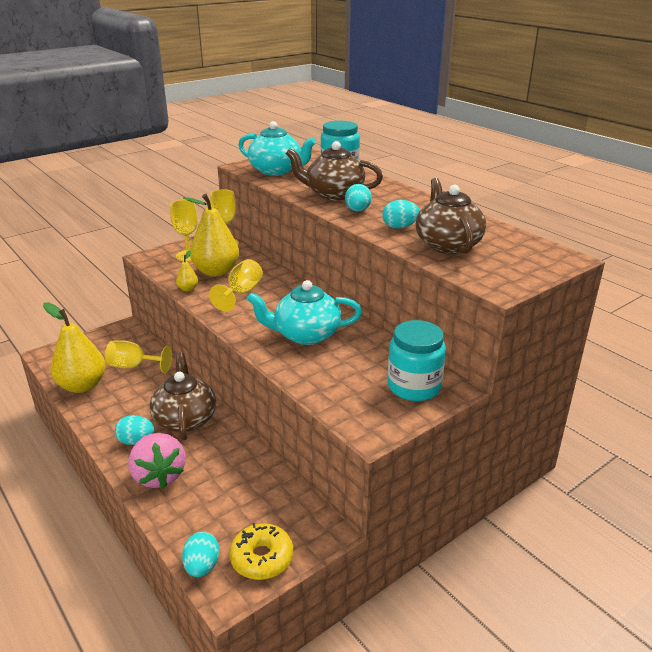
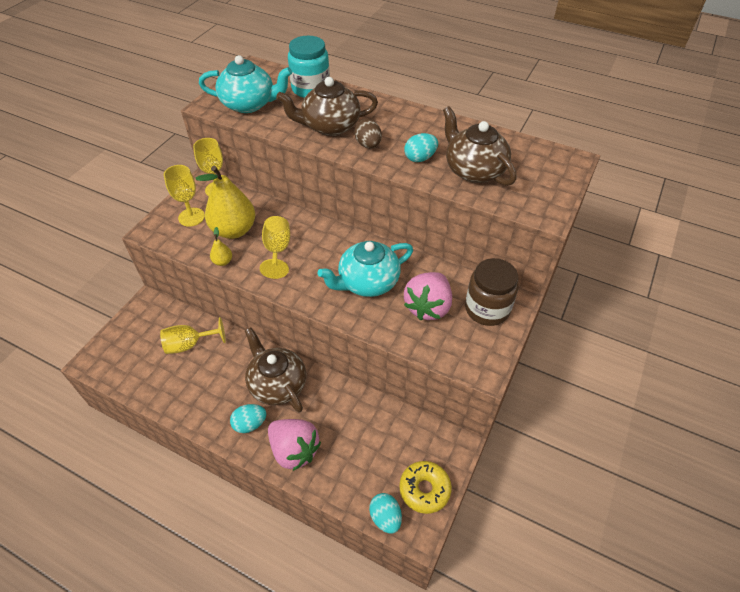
camera: 25 degrees left, 20 degrees up
(82, 385) = (155, 384): yellow pear -> none
(351, 368) = (428, 307): none -> pink strawberry
(357, 211) = (368, 145): turquoise egg -> brown egg
(414, 386) = (487, 309): turquoise jar -> brown jar

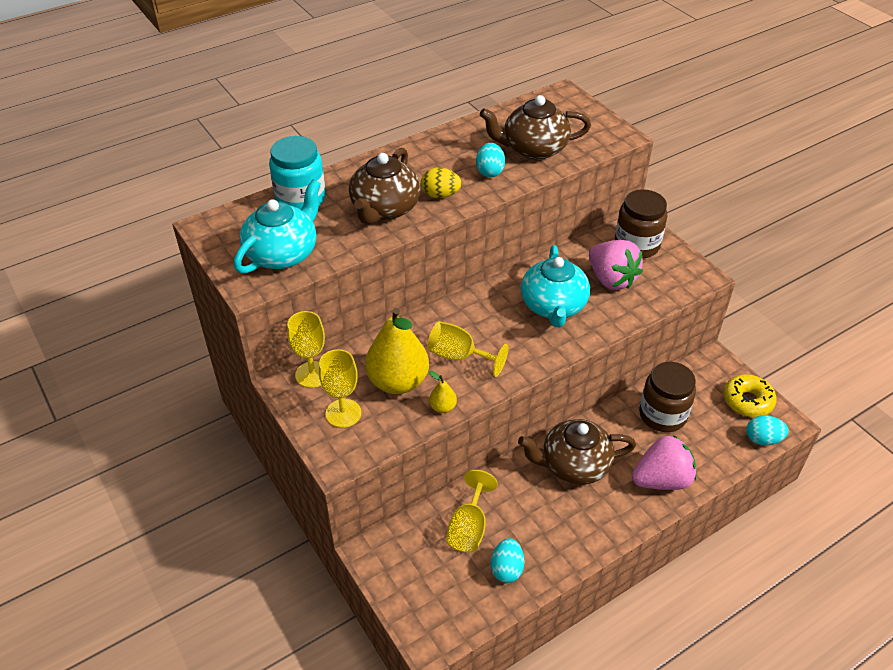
camera: 60 degrees left, 5 degrees down
(250, 424) = (611, 506): turquoise egg -> turquoise egg (506, 569)
(365, 426) = (662, 415): none -> brown jar
(368, 145) = (440, 195): brown egg -> yellow egg

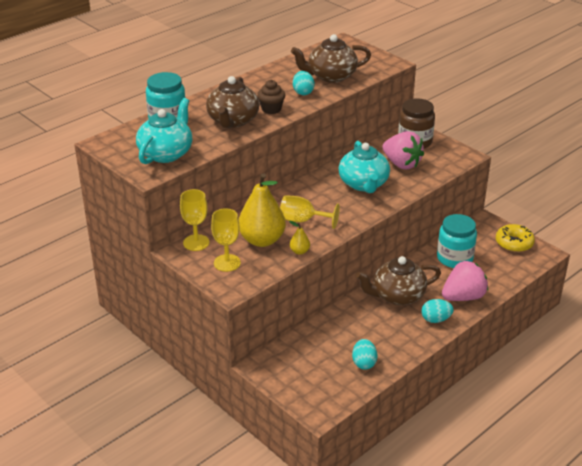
camera: 10 degrees left, 10 degrees down
(440, 195) = (271, 109): yellow egg -> brown cupcake
(469, 527) = (329, 342): yellow goblet -> none
(662, 415) = (454, 258): brown jar -> turquoise jar
(762, 439) = (530, 265): turquoise egg -> turquoise egg (435, 319)

